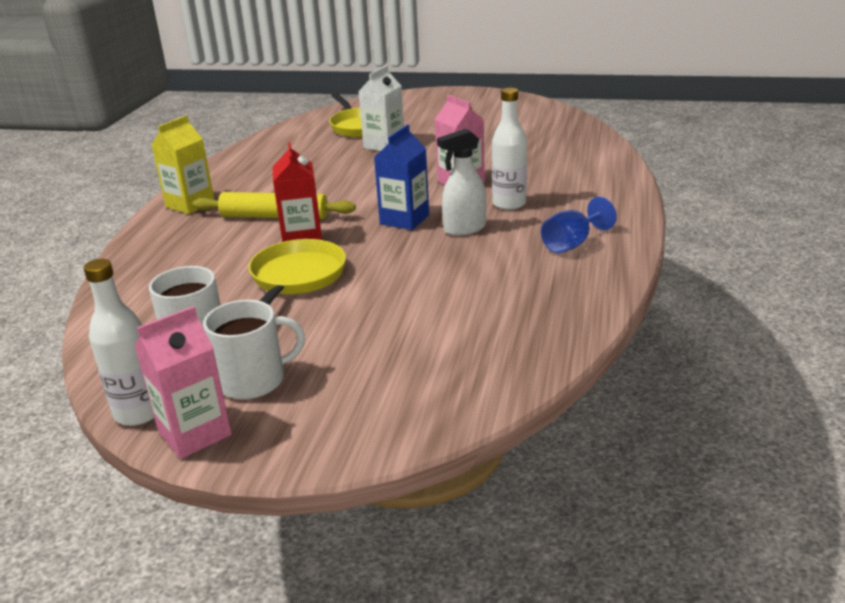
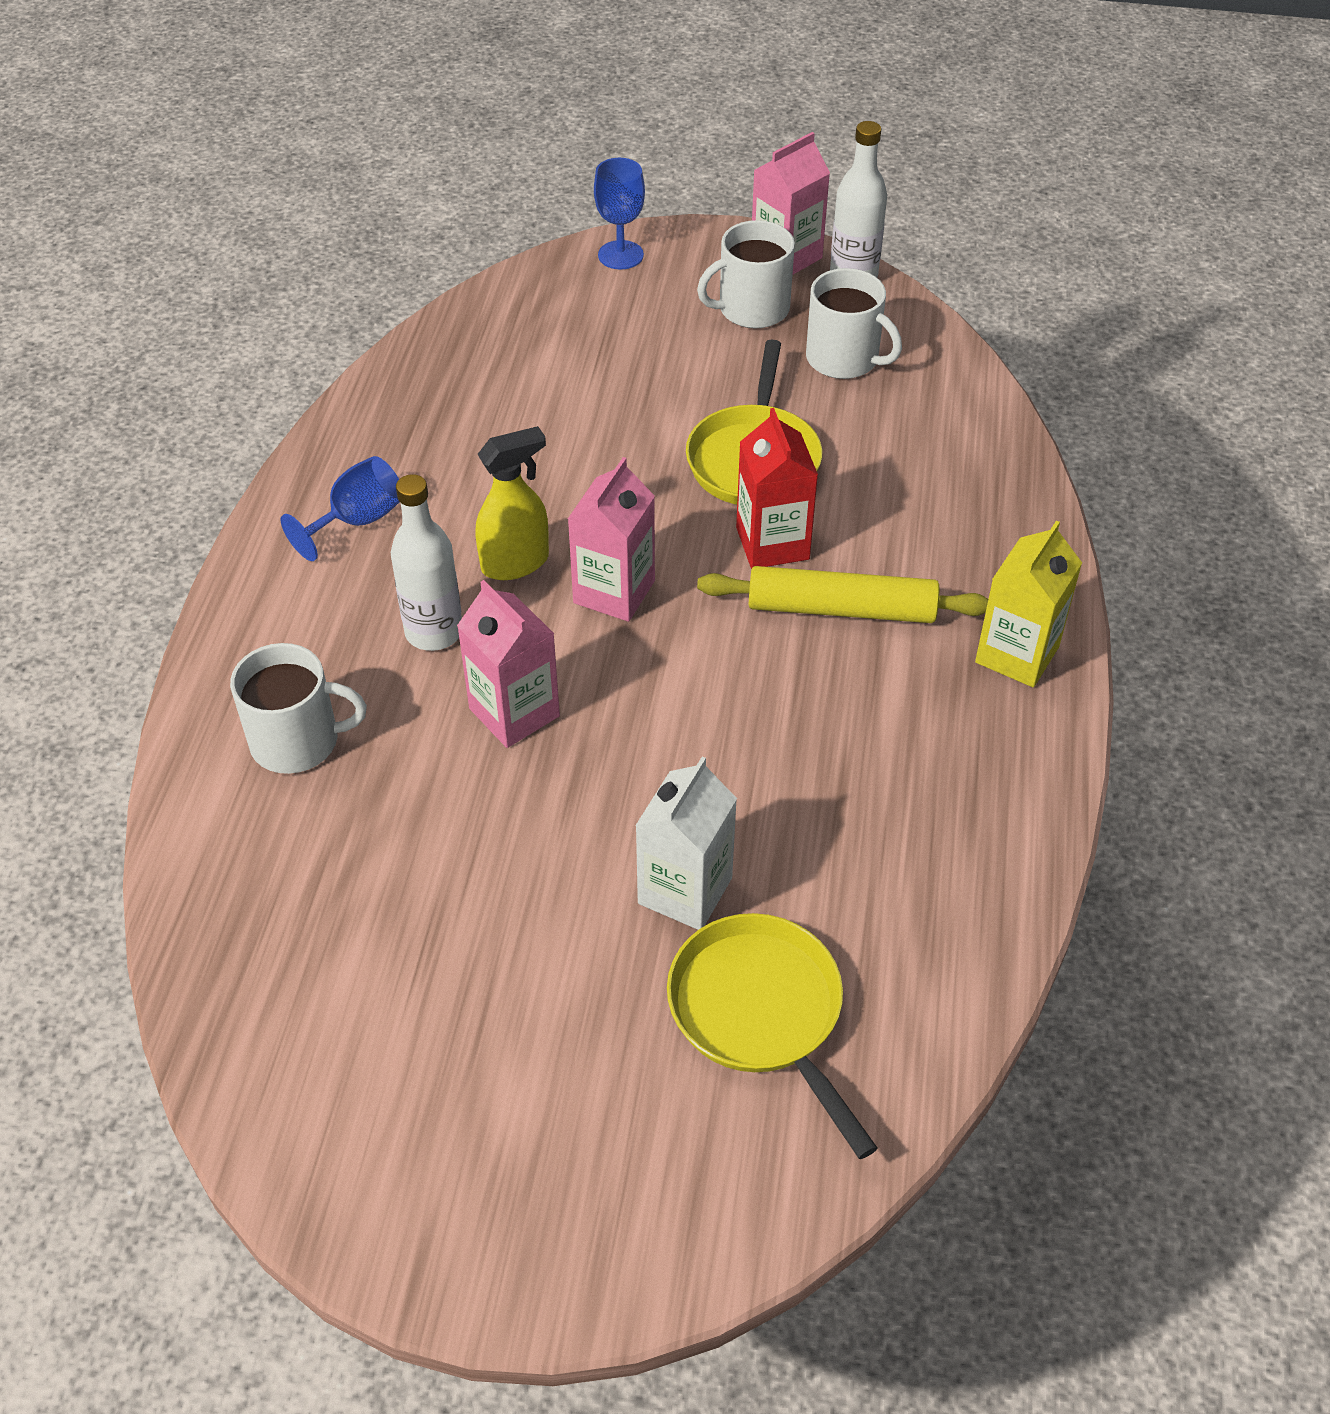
camera: 175 degrees right, 20 degrees up
(369, 435) = (620, 255): none -> blue goblet
(404, 219) = (614, 592): blue carton -> pink carton
(464, 229) = (516, 563): white spray bottle -> yellow spray bottle
(570, 172) = (297, 741): none -> white mug

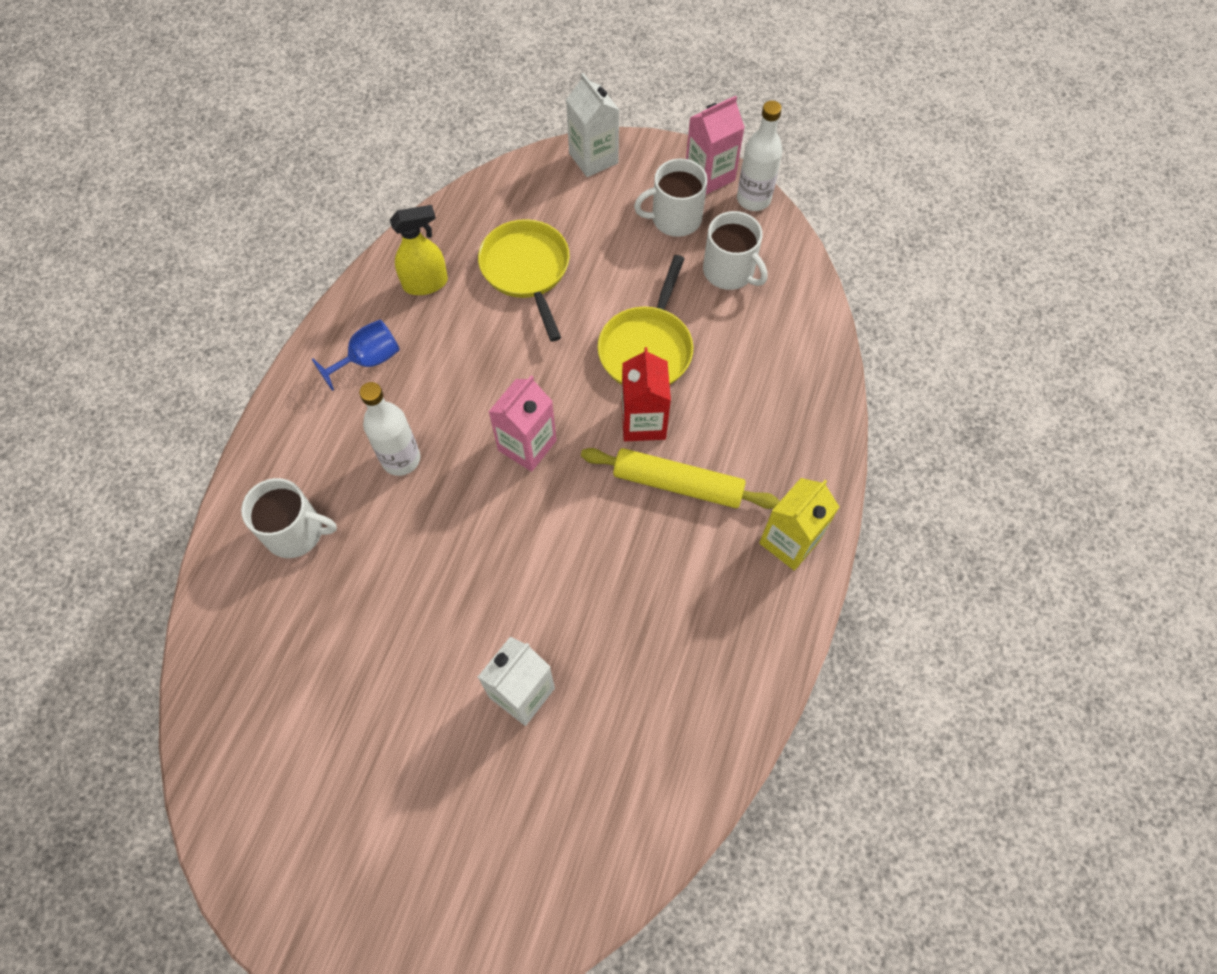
camera: 10 degrees right, 15 degrees up
(514, 712) = (440, 532): pink carton -> none
(516, 563) = (466, 411): yellow spray bottle -> yellow spray bottle (426, 283)
(620, 255) = (593, 158): blue goblet -> white carton
(761, 1014) = (550, 796): yellow pan -> yellow pan (527, 271)

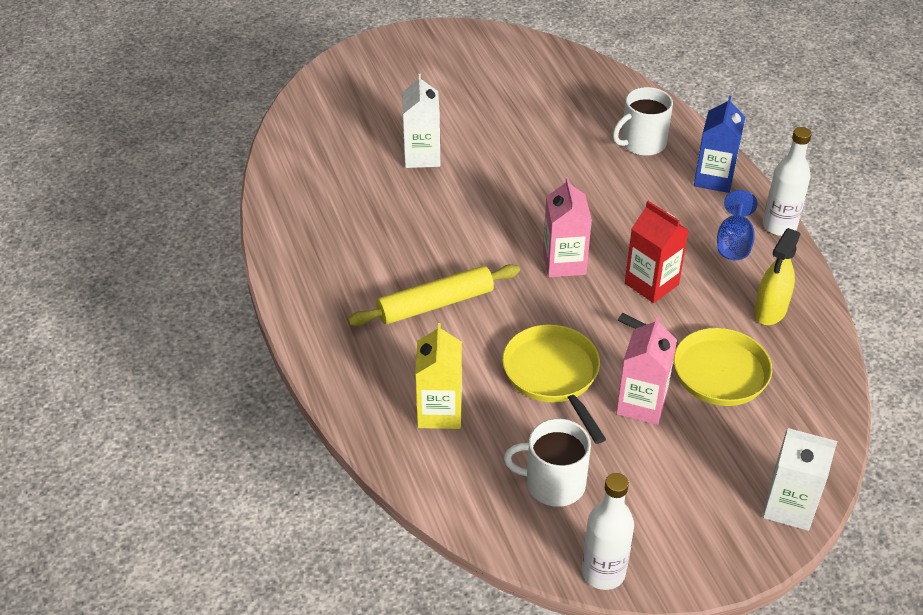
camera: 140 degrees right, 20 degrees down
(292, 437) = (714, 178): none -> blue carton
(401, 459) = (633, 208): white bottle -> white bottle (779, 226)
(643, 422) = (501, 325): red carton -> red carton (651, 284)
(675, 218) = (651, 499): white mug -> none
(709, 175) = (669, 568): pink carton -> pink carton (641, 404)
(789, 541) = (323, 318): yellow carton -> yellow carton (439, 412)

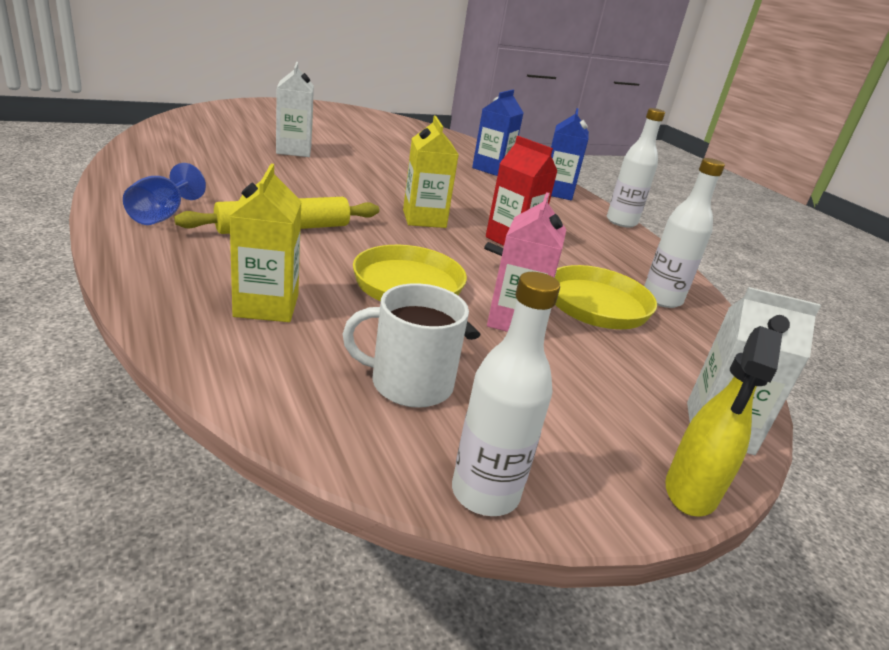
camera: 10 degrees left, 15 degrees down
(564, 263) = (424, 219): pink carton -> yellow carton
(642, 143) = (491, 169): white mug -> blue carton
(733, 243) = (584, 226): blue goblet -> blue goblet (162, 215)
(770, 312) = (632, 269): yellow spray bottle -> yellow spray bottle (690, 491)
(787, 355) = (661, 299): none -> white bottle

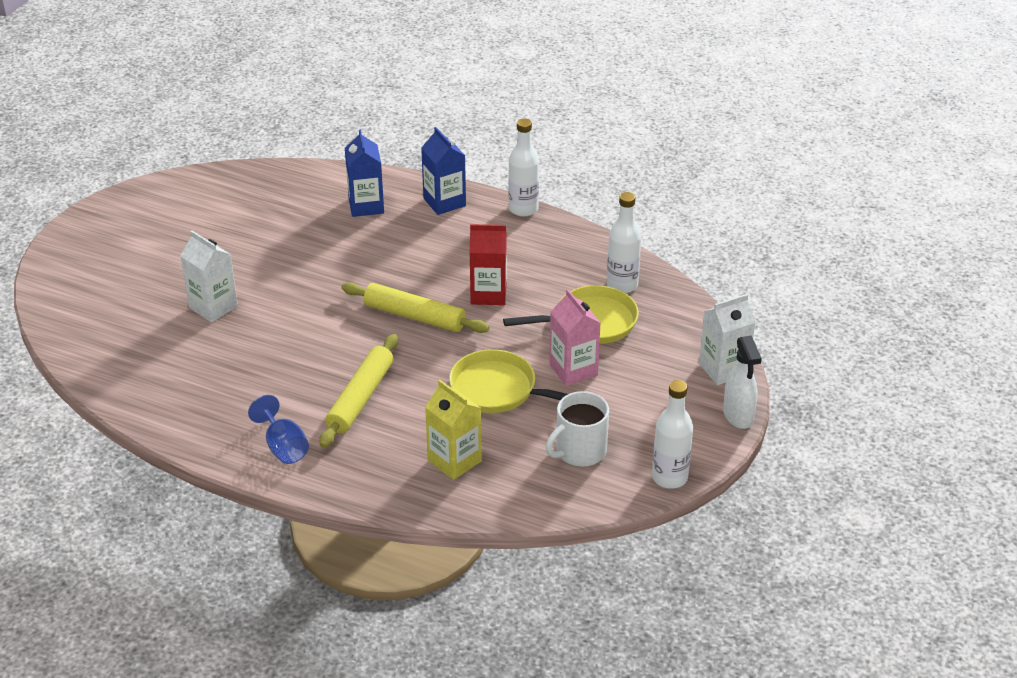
camera: 35 degrees left, 10 degrees up
(424, 219) = (414, 316): yellow carton -> yellow rolling pin
(690, 491) = (738, 416): yellow spray bottle -> white spray bottle

